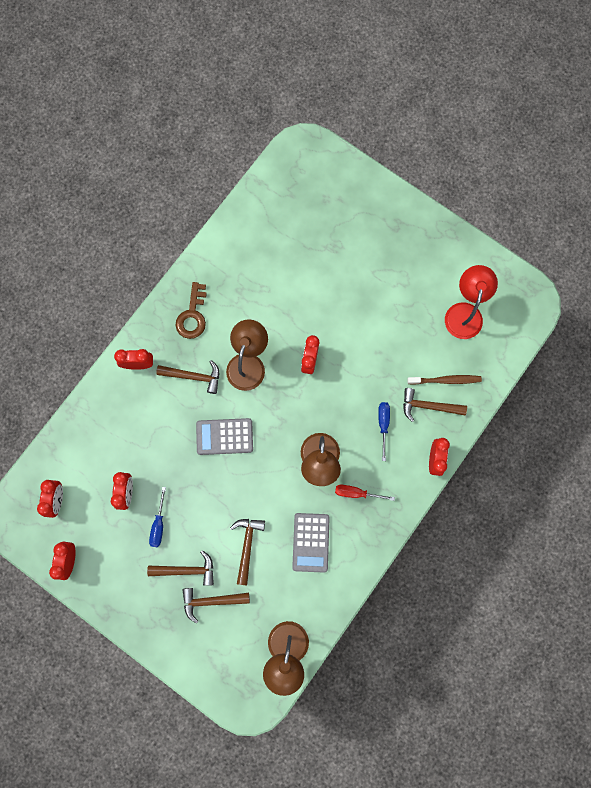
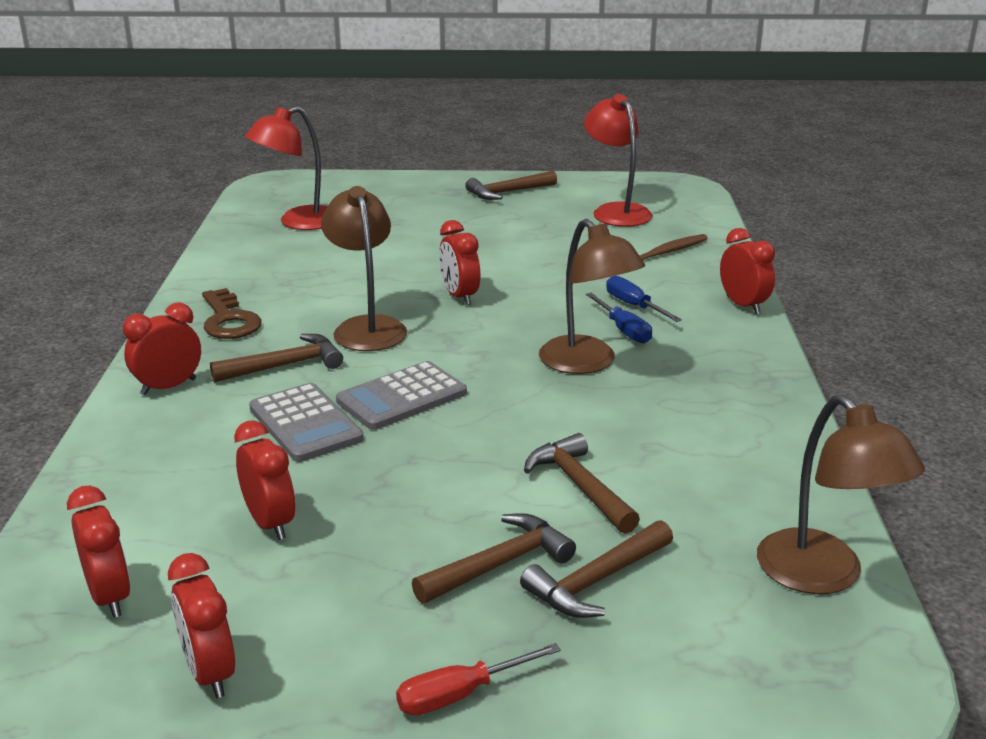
camera: 35 degrees left, 50 degrees down
(159, 524) = (379, 534): blue screwdriver -> blue screwdriver (623, 330)
(286, 216) = (298, 222): none -> red lamp
(311, 542) = (681, 437): grey calculator -> grey calculator (305, 424)
(356, 493) = (682, 368): red screwdriver -> red screwdriver (460, 694)
(428, 406) = (672, 275): brown hammer -> brown hammer (508, 192)

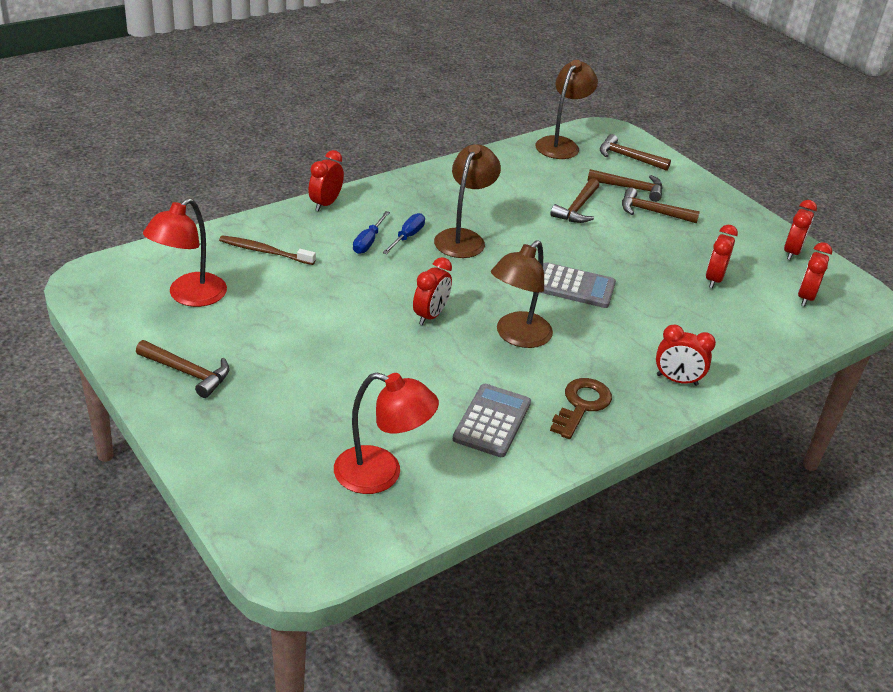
camera: 130 degrees left, 10 degrees up
(285, 365) = (599, 346): brown hammer -> brown hammer (628, 157)
(305, 424) = (638, 307): grey calculator -> grey calculator (492, 421)
(460, 694) = (720, 198): red screwdriver -> none

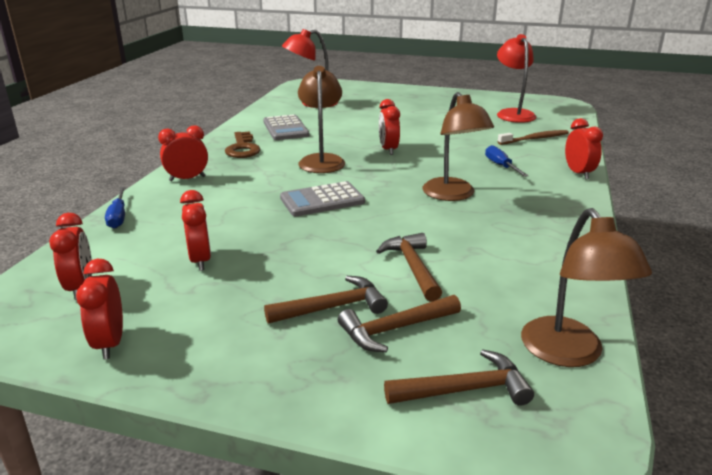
camera: 145 degrees right, 10 degrees down
(187, 372) = (447, 98): brown hammer -> none
(407, 237) = (487, 179): blue screwdriver -> blue screwdriver (118, 217)

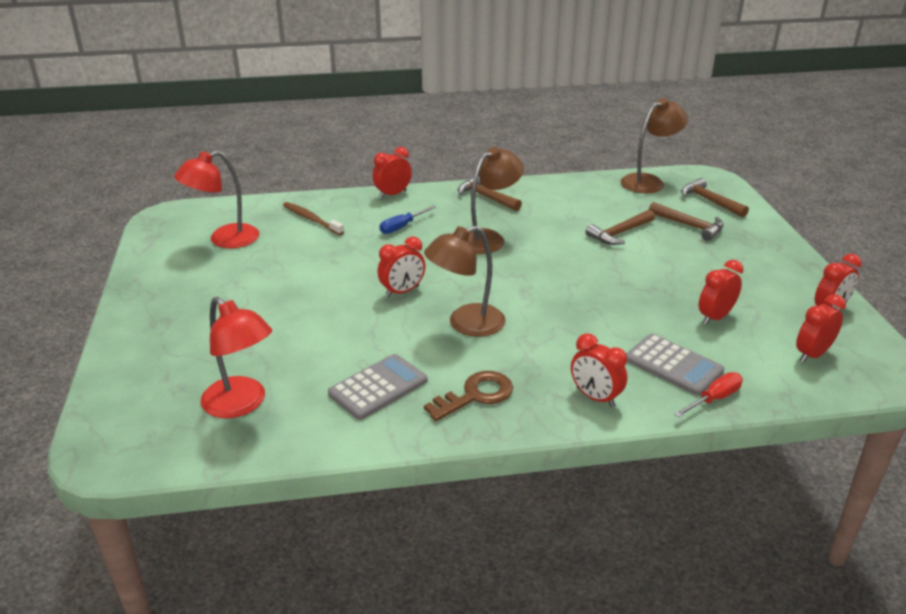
camera: 115 degrees left, 5 degrees up
(118, 217) = (714, 399): blue screwdriver -> red screwdriver
(322, 200) = (559, 295): grey calculator -> grey calculator (673, 365)
(332, 307) = (696, 249): brown hammer -> brown hammer (486, 197)

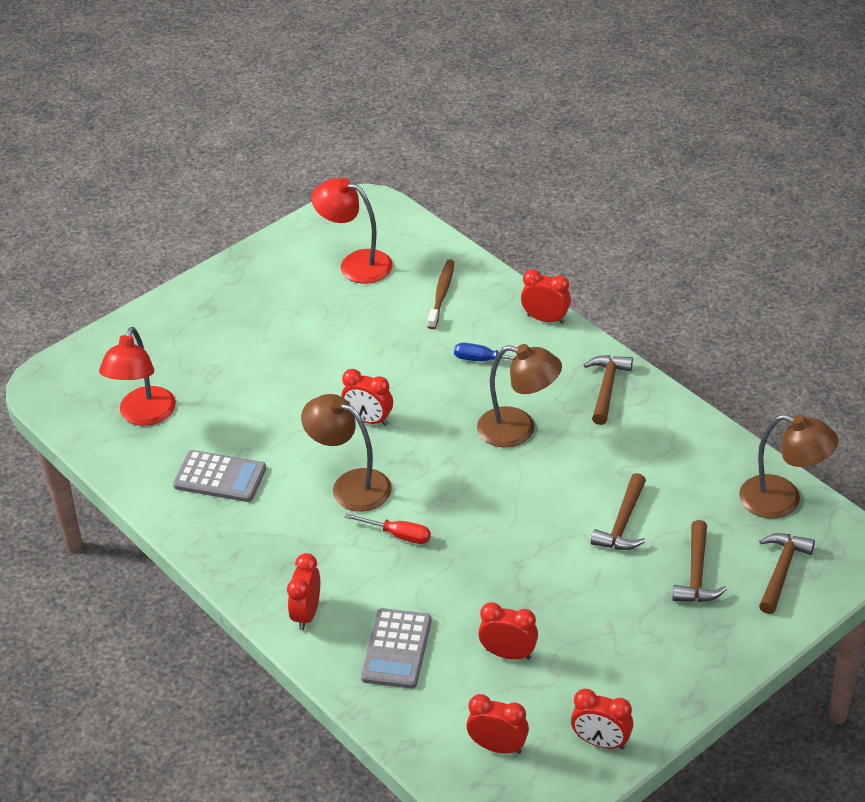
camera: 60 degrees right, 10 degrees up
(476, 395) = (253, 539): brown key -> none
(620, 233) = (623, 523): brown hammer -> brown hammer turned 90 degrees counterclockwise
(714, 399) = (365, 693): red screwdriver -> red screwdriver (398, 535)

